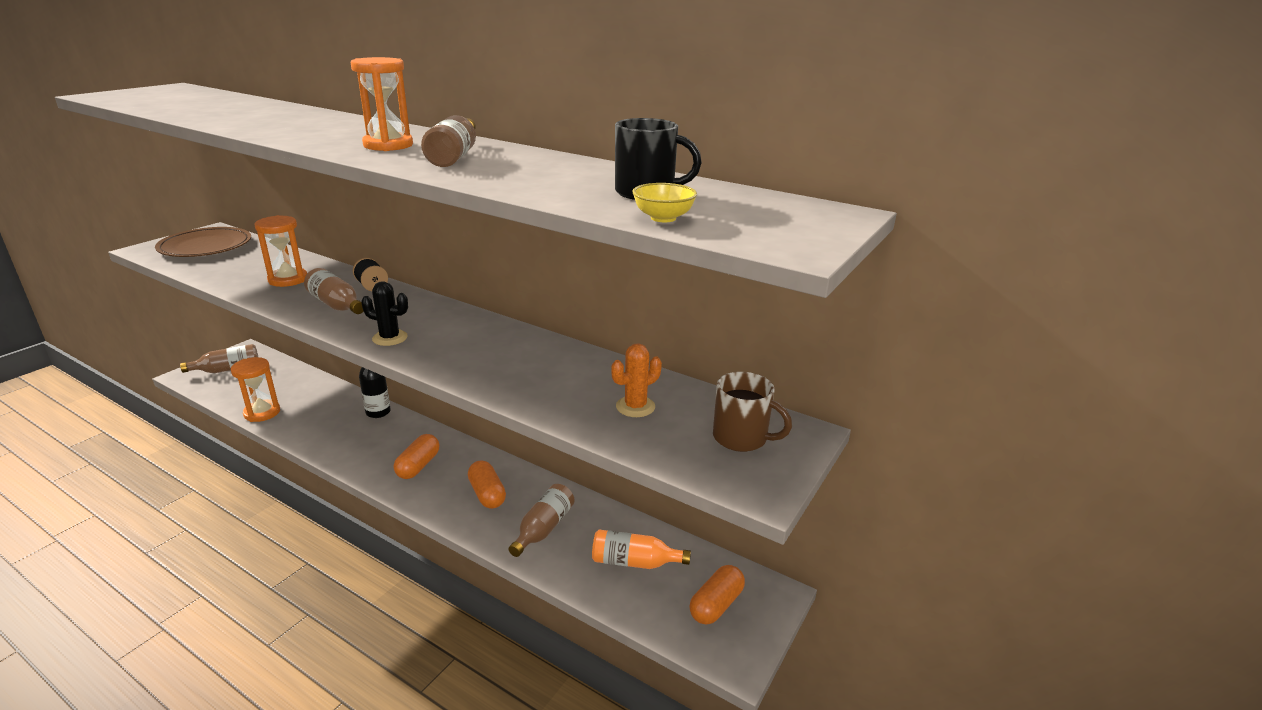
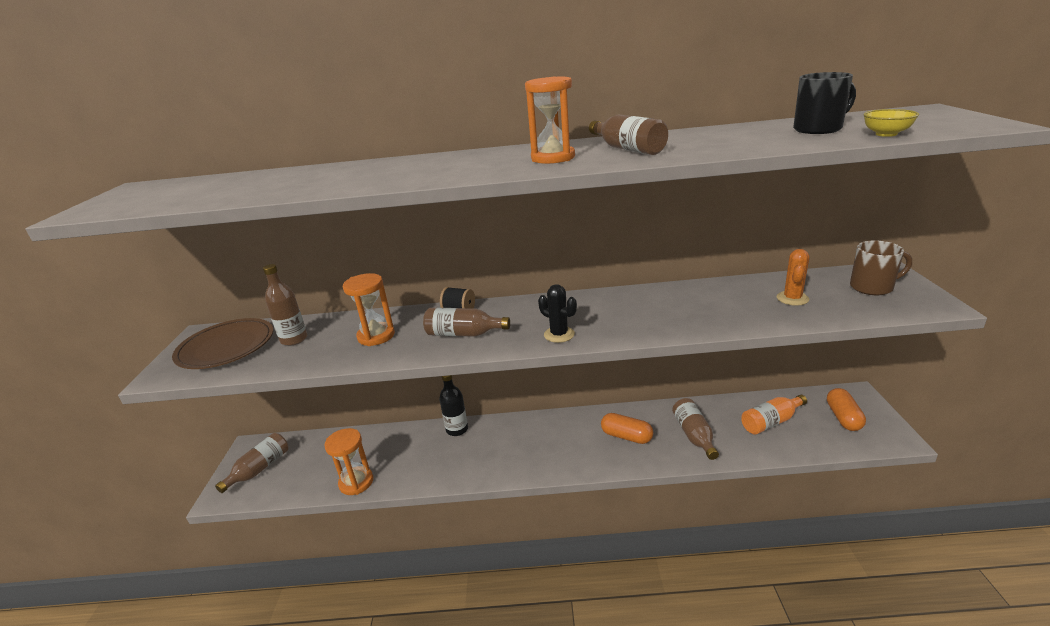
camera: 30 degrees left, 0 degrees up
(245, 259) = (294, 339): none -> brown bottle
(390, 338) = (559, 334): black cactus -> black cactus turned 60 degrees clockwise
(418, 466) = (550, 446): orange capsule -> none

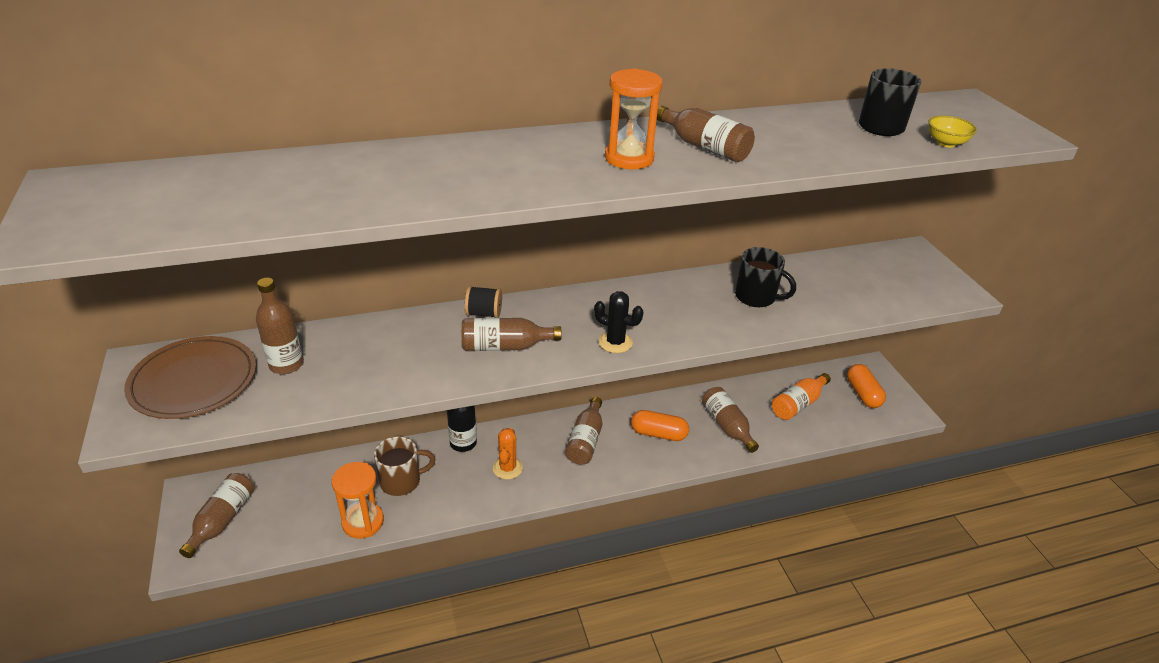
camera: 20 degrees left, 10 degrees up
(376, 336) = (396, 354): orange hourglass -> none
(559, 436) = (585, 440): none -> brown bottle
(707, 305) = (756, 297): none -> black mug
(792, 298) = (836, 287): orange cactus -> orange cactus (507, 468)
(872, 287) = (905, 271): brown mug -> brown mug (402, 481)

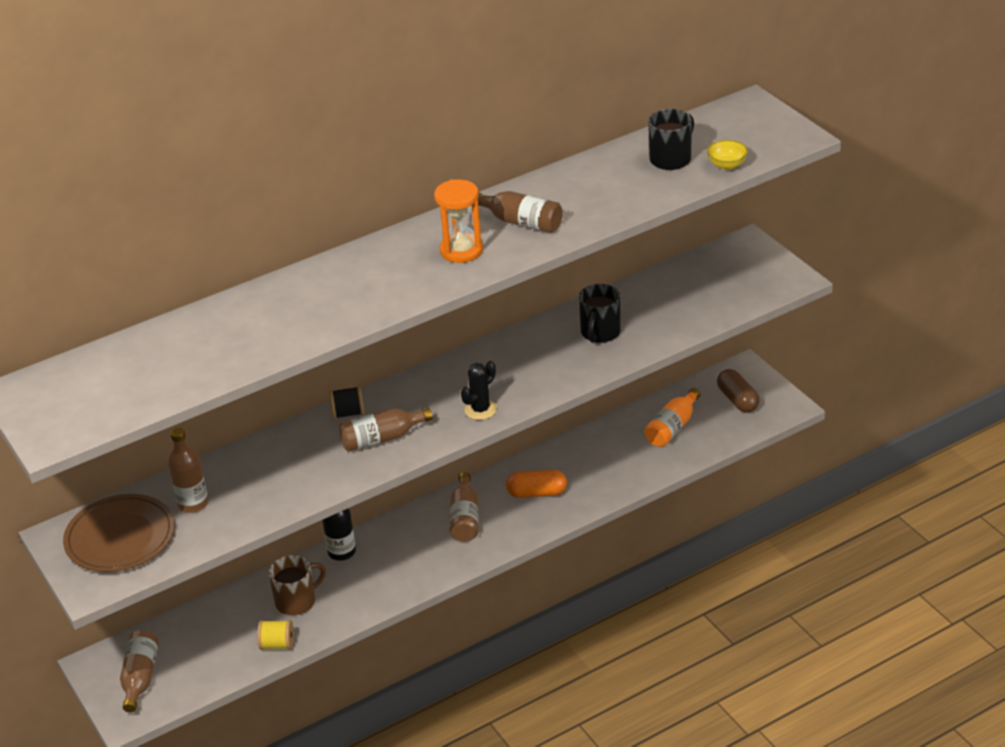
camera: 10 degrees left, 0 degrees up
(363, 522) = (277, 644): orange hourglass -> yellow spool
(507, 468) = (396, 563): orange cactus -> none
(615, 342) = (480, 410): black cactus -> black cactus turned 60 degrees counterclockwise
(727, 426) = (604, 468): brown bottle -> none
(756, 297) = (600, 333): black mug -> black mug turned 90 degrees clockwise
(862, 394) = (737, 400): orange capsule -> brown capsule

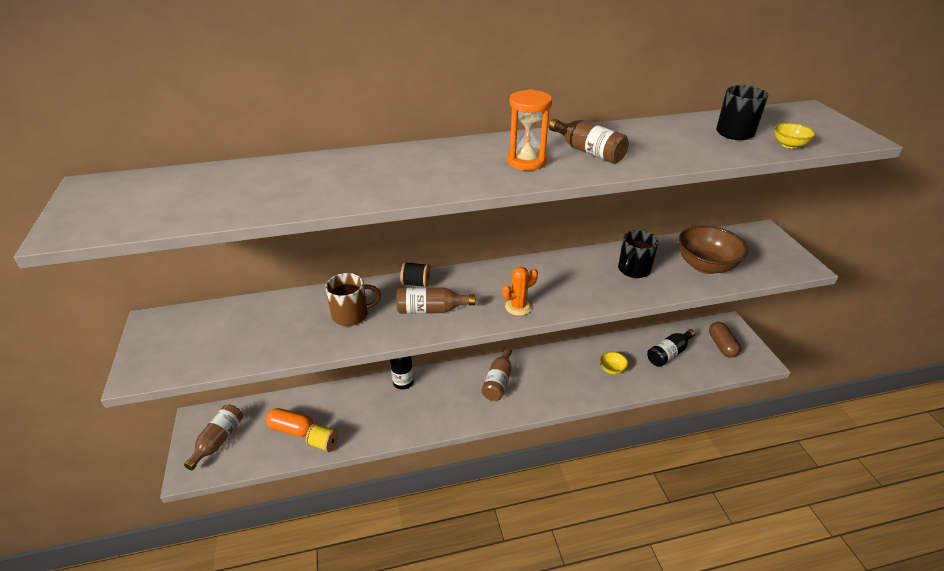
camera: 15 degrees right, 0 degrees up
(120, 537) = (192, 336): brown plate -> none
(193, 503) = (262, 323): brown bottle -> none
(297, 601) = (355, 412): brown mug -> brown mug (351, 315)
(480, 410) = (518, 307): black cactus -> orange cactus
(537, 493) = (556, 377): orange capsule -> orange capsule (291, 428)
(605, 465) = (612, 369): none -> yellow bowl
(672, 427) = (668, 354): orange bottle -> black bottle
(682, 307) = (705, 266): none -> brown bowl

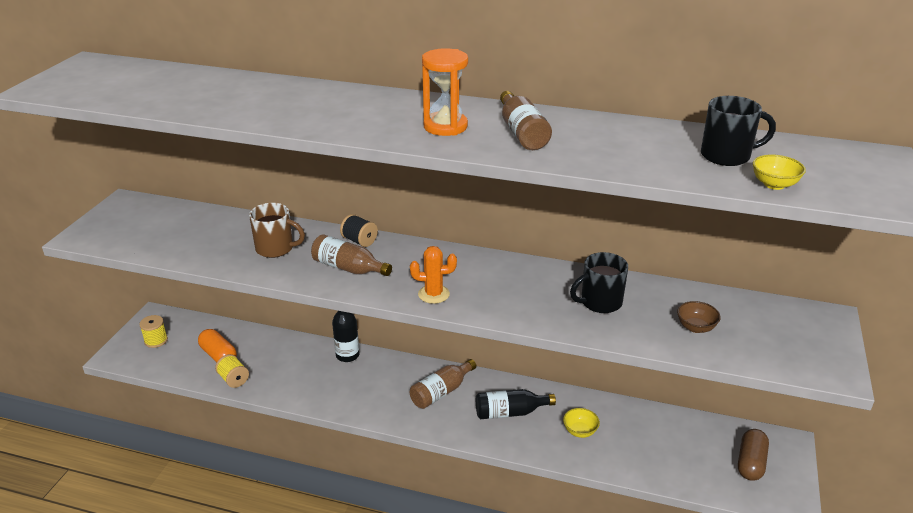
camera: 30 degrees right, 5 degrees down
(218, 441) = (156, 340): brown bottle -> yellow spool
(668, 354) = (668, 443): black bottle -> black bottle (510, 412)
(705, 266) = (695, 327): brown bowl -> brown bowl, size x0.48

